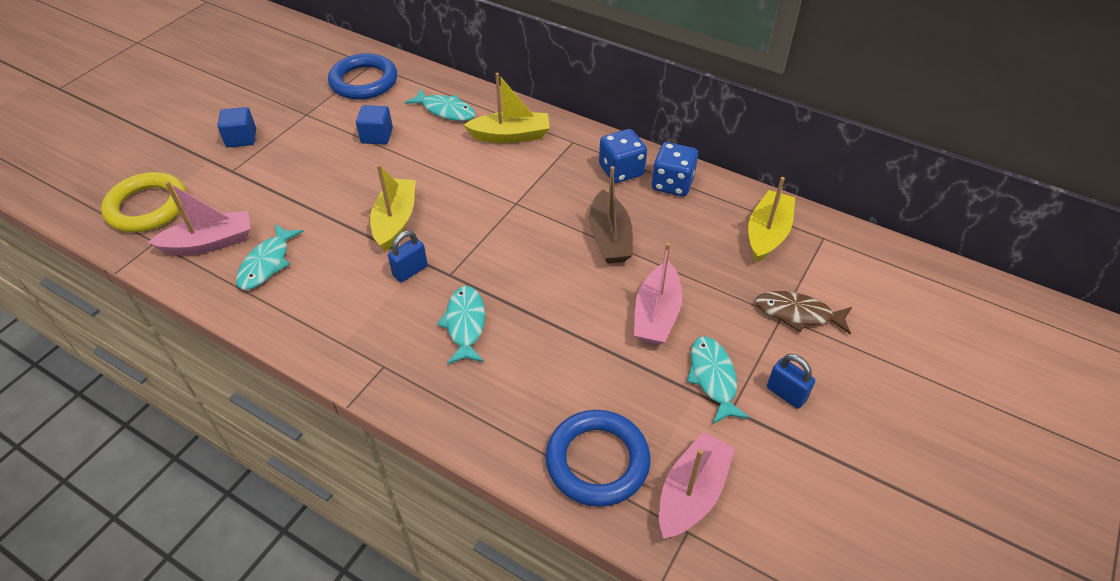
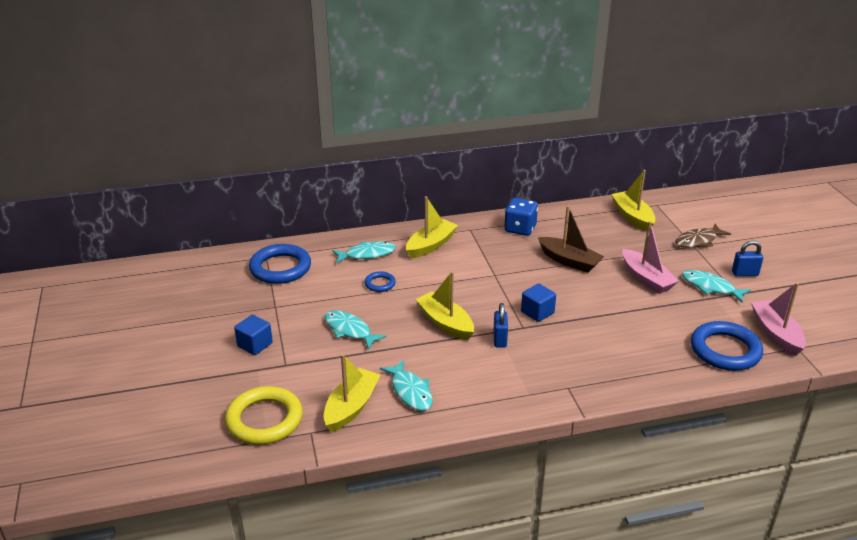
camera: 45 degrees left, 15 degrees down
(210, 243) = (351, 407): pink boat -> yellow boat
(377, 136) = (349, 290): blue cube -> blue cube (537, 312)
(409, 146) = (380, 284): none -> blue ring
(465, 324) = (572, 342): turquoise fish -> turquoise fish (350, 330)
(672, 184) = (555, 220): blue dice -> none

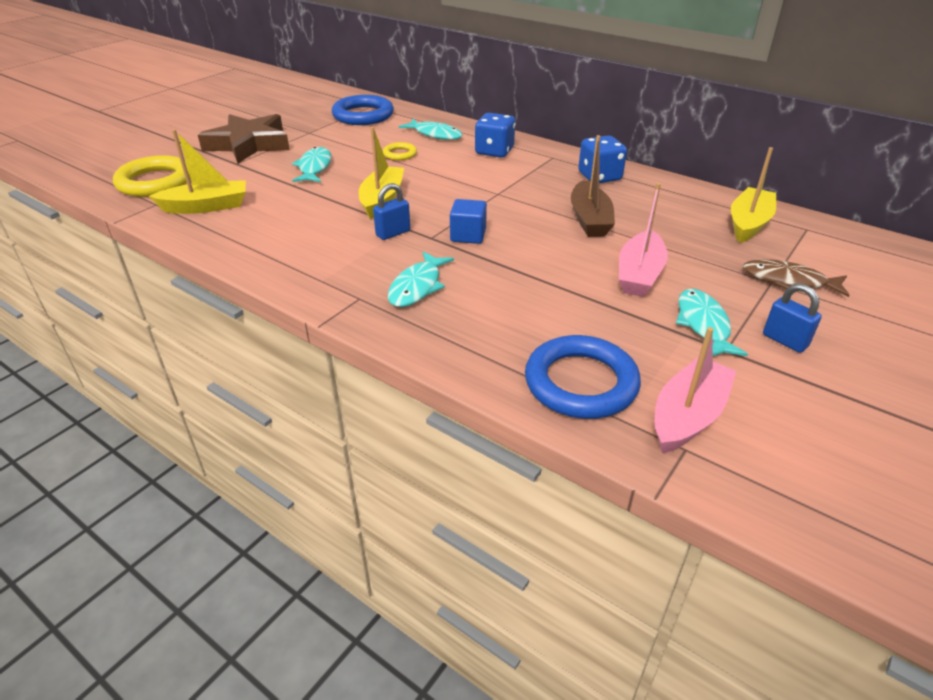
camera: 50 degrees right, 5 degrees up
(255, 345) = (249, 144): blue cube -> brown star
(380, 284) = (400, 154): blue ring -> yellow ring
(410, 391) = (257, 222): turquoise fish -> turquoise fish (417, 287)
(431, 245) = (494, 151): yellow boat -> blue dice

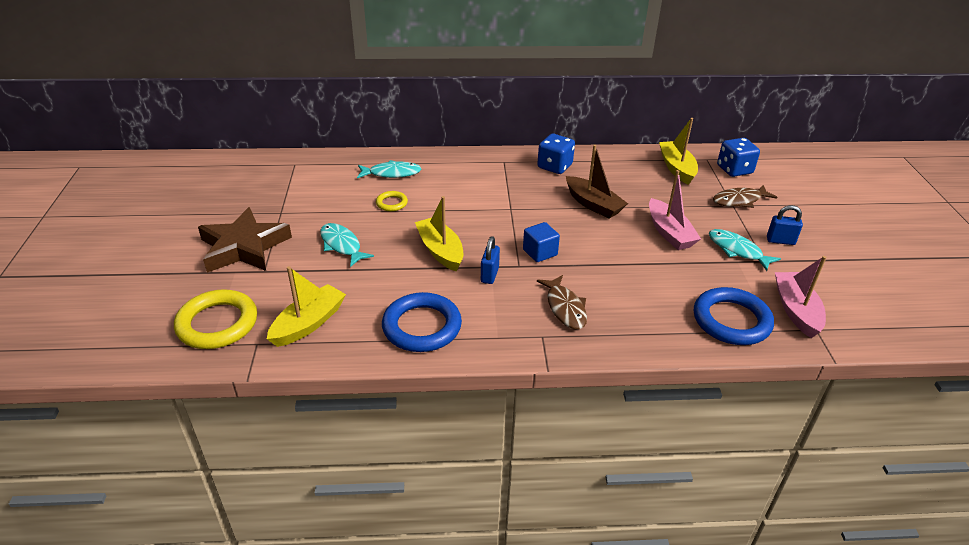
camera: 40 degrees left, 0 degrees up
(363, 115) = (303, 176): blue ring -> blue ring (422, 326)
(417, 287) = (565, 308): turquoise fish -> brown fish
(494, 151) = (458, 172): blue dice -> blue dice (734, 170)

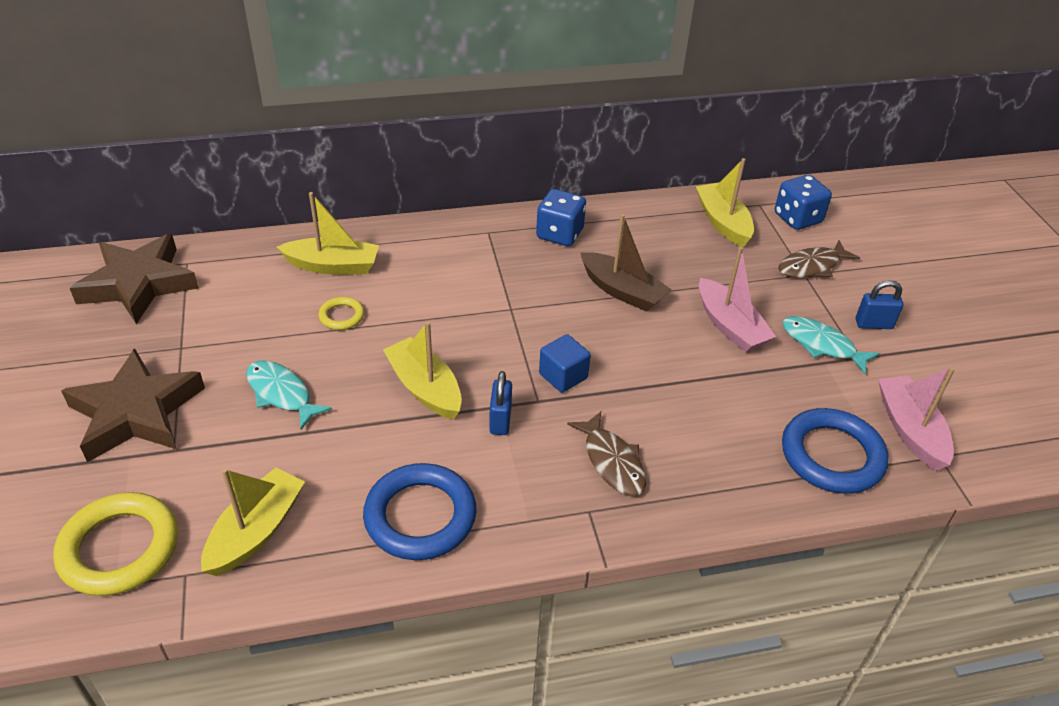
camera: 10 degrees left, 5 degrees up
(261, 174) = (139, 284): none -> brown star
(392, 173) = (333, 266): turquoise fish -> yellow boat

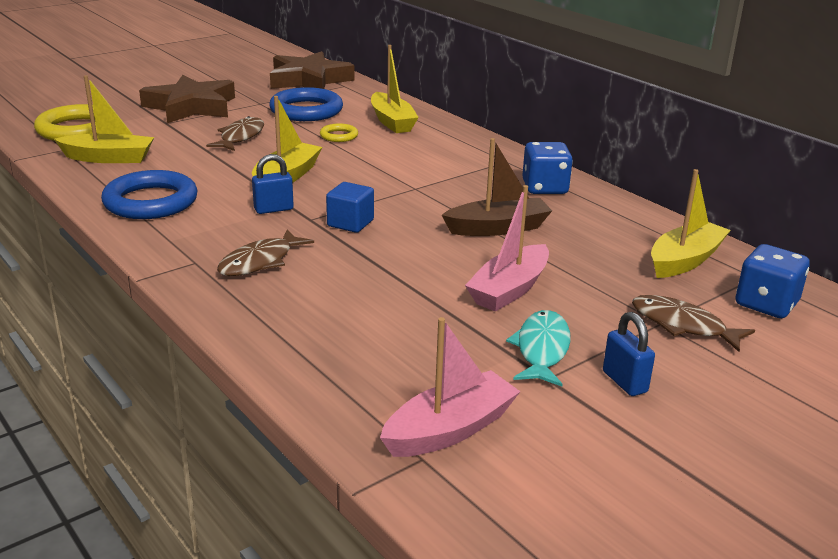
camera: 65 degrees right, 15 degrees down
(281, 394) = (240, 137): turquoise fish -> brown fish
(622, 291) = (497, 228): brown boat -> brown boat turned 120 degrees counterclockwise
(832, 455) = (359, 377): blue ring -> blue ring (306, 110)

